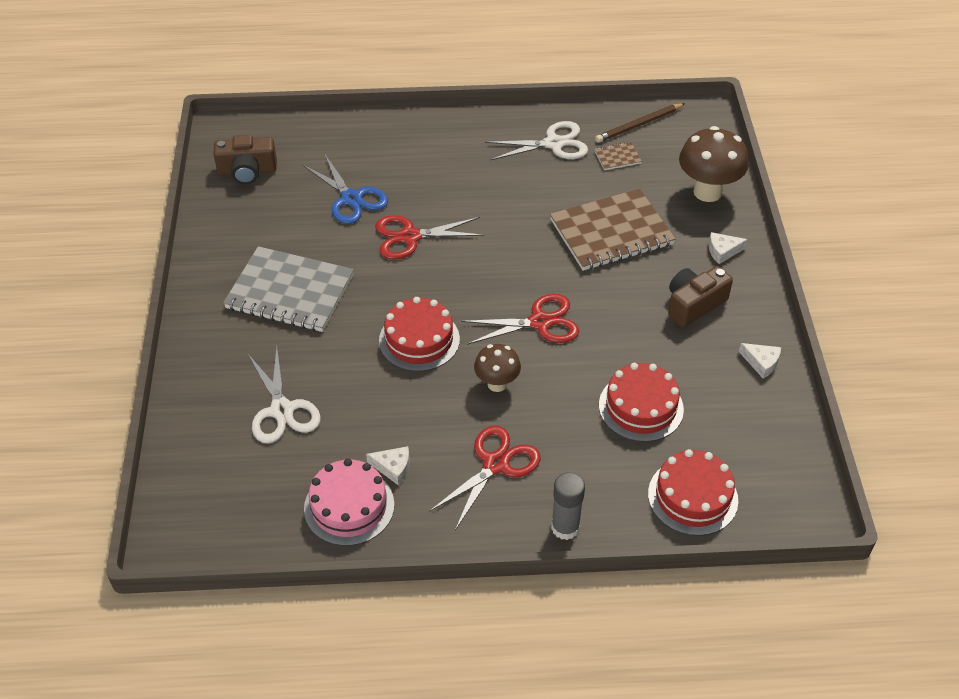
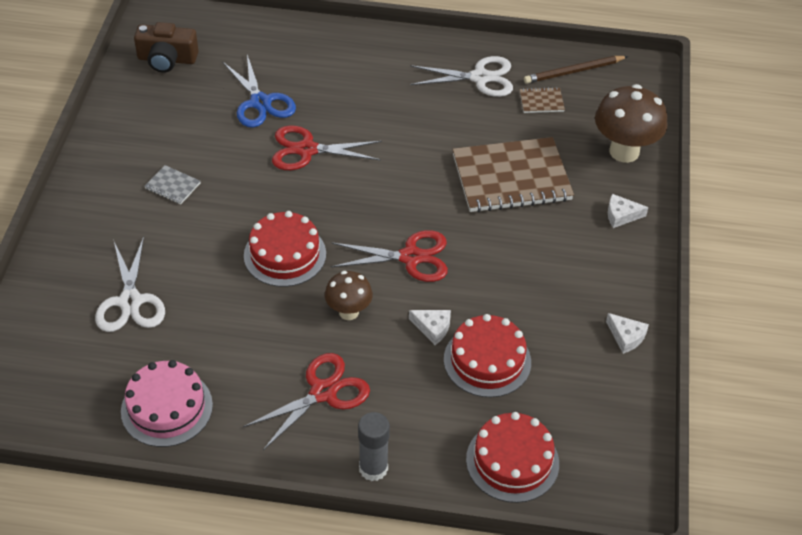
camera: 10 degrees right, 0 degrees up
(290, 292) = (172, 186): grey notebook -> grey notebook, size x0.42
(393, 467) = (221, 377): white cheese -> white cheese (432, 328)
(694, 304) = (574, 265): brown camera -> none

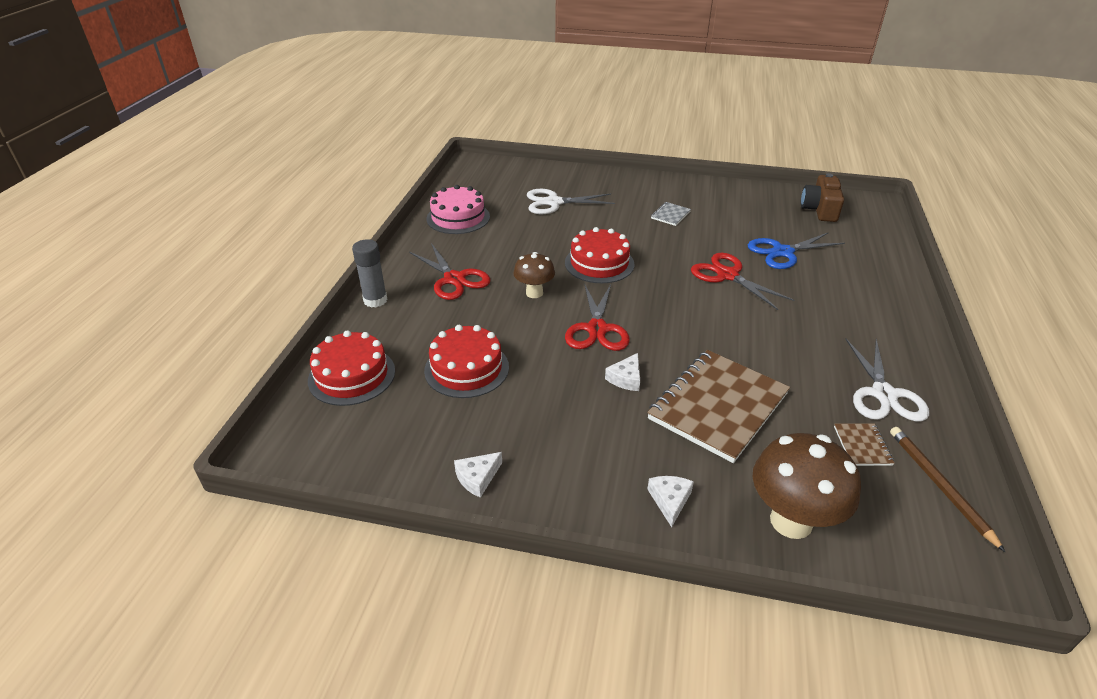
camera: 95 degrees right, 10 degrees down
(307, 150) = (727, 275): red scissors -> red scissors turned 45 degrees counterclockwise
(432, 328) = (510, 338): white cheese -> white cheese (626, 378)
(511, 178) = (718, 406): brown notebook -> brown notebook turned 45 degrees clockwise

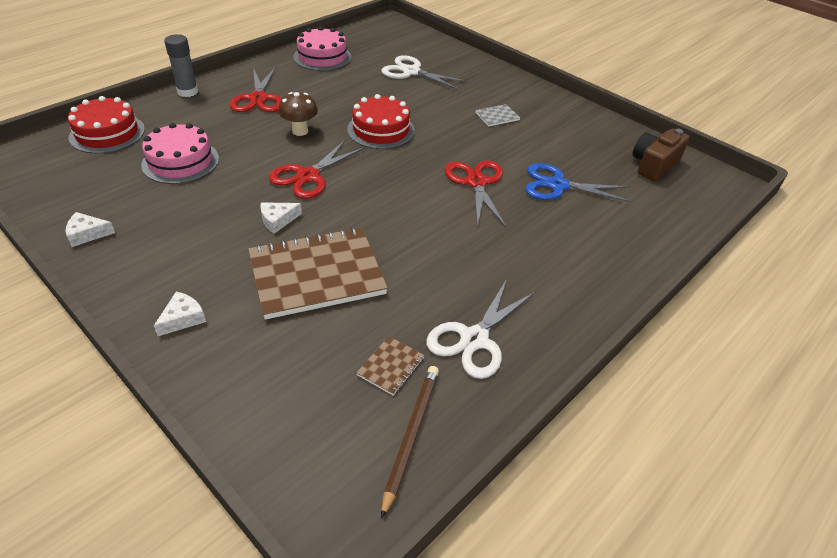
camera: 30 degrees right, 5 degrees up
(466, 368) = (180, 161): red cake -> pink cake
(791, 521) = (246, 384): brown mushroom -> none

